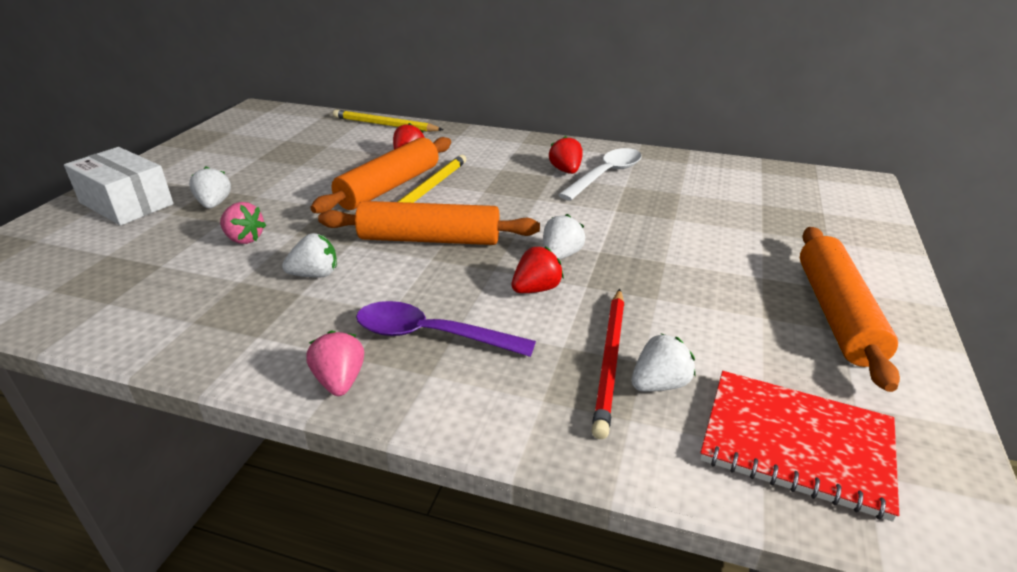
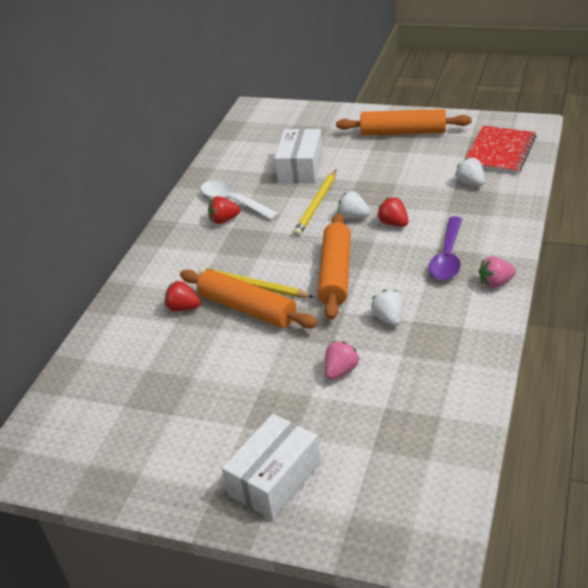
camera: 85 degrees left, 5 degrees up
(214, 204) = (278, 411): white strawberry -> none
(385, 125) = (97, 338): yellow pencil -> yellow pencil (316, 205)
(610, 361) = (456, 197): red pencil -> none
(693, 217) = (300, 168): none -> white box

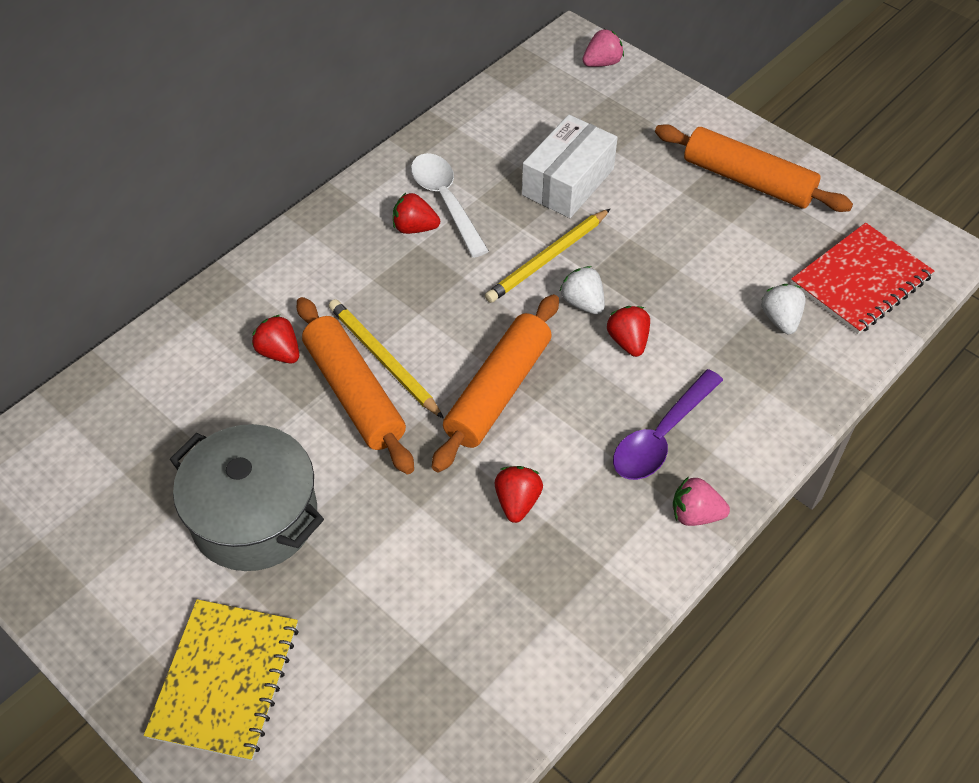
camera: 20 degrees right, 15 degrees up
(230, 391) = (254, 516): none -> grey pot
(275, 479) = (225, 680): white box -> yellow notebook
(341, 371) = (404, 555): pink strawberry -> pink strawberry (602, 63)
(389, 318) = (517, 502): white strawberry -> red strawberry

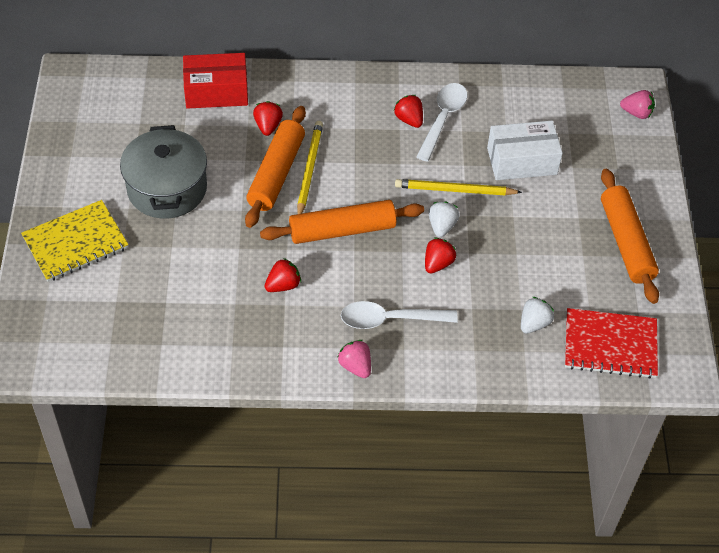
camera: 45 degrees right, 0 degrees up
(172, 364) = (216, 92): none -> red box
(661, 436) = (390, 319): purple spoon -> white spoon

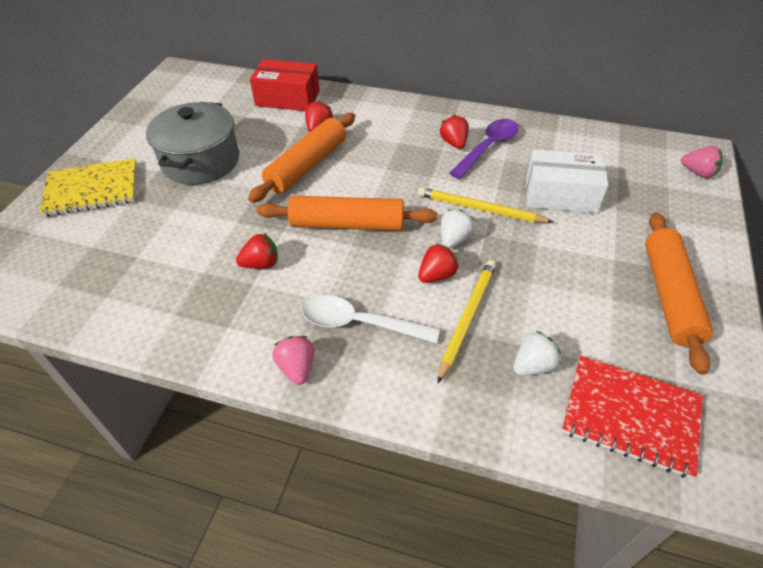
camera: 20 degrees right, 5 degrees down
(309, 170) = (339, 167): yellow pencil -> yellow pencil (467, 318)
(443, 119) = (488, 148): white spoon -> purple spoon

